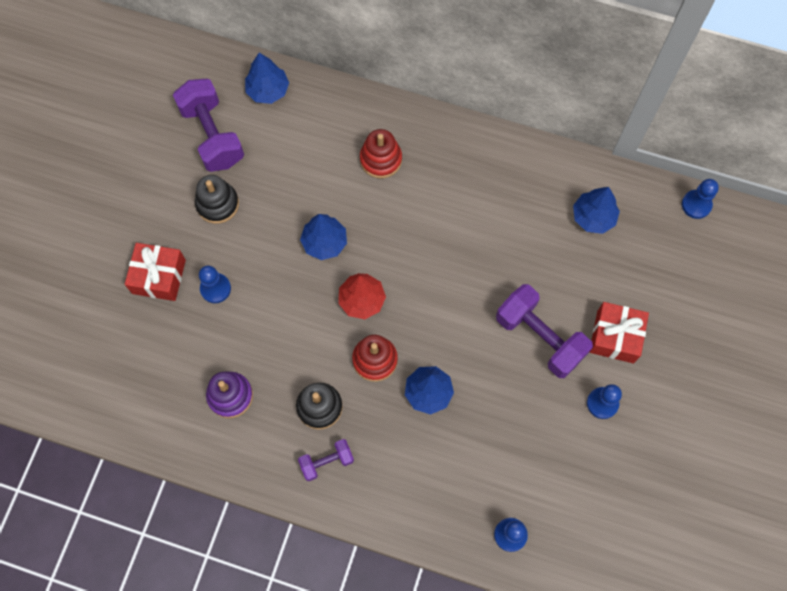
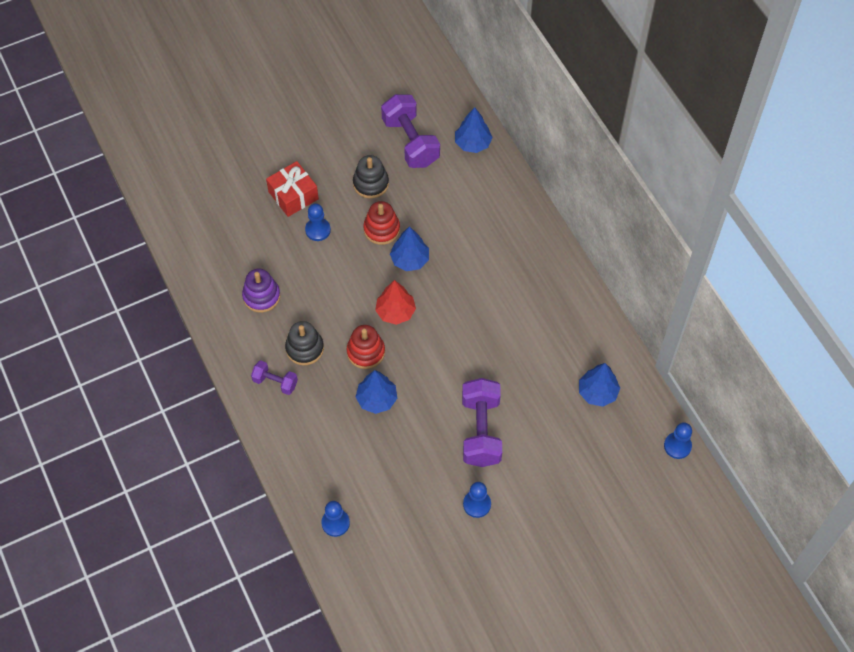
camera: 45 degrees right, 10 degrees down
(212, 135) = (410, 142): purple dumbbell -> purple dumbbell turned 45 degrees counterclockwise
(381, 159) = (498, 241): red stacking toy -> red stacking toy (381, 229)
(615, 336) = (530, 474): red gift -> none

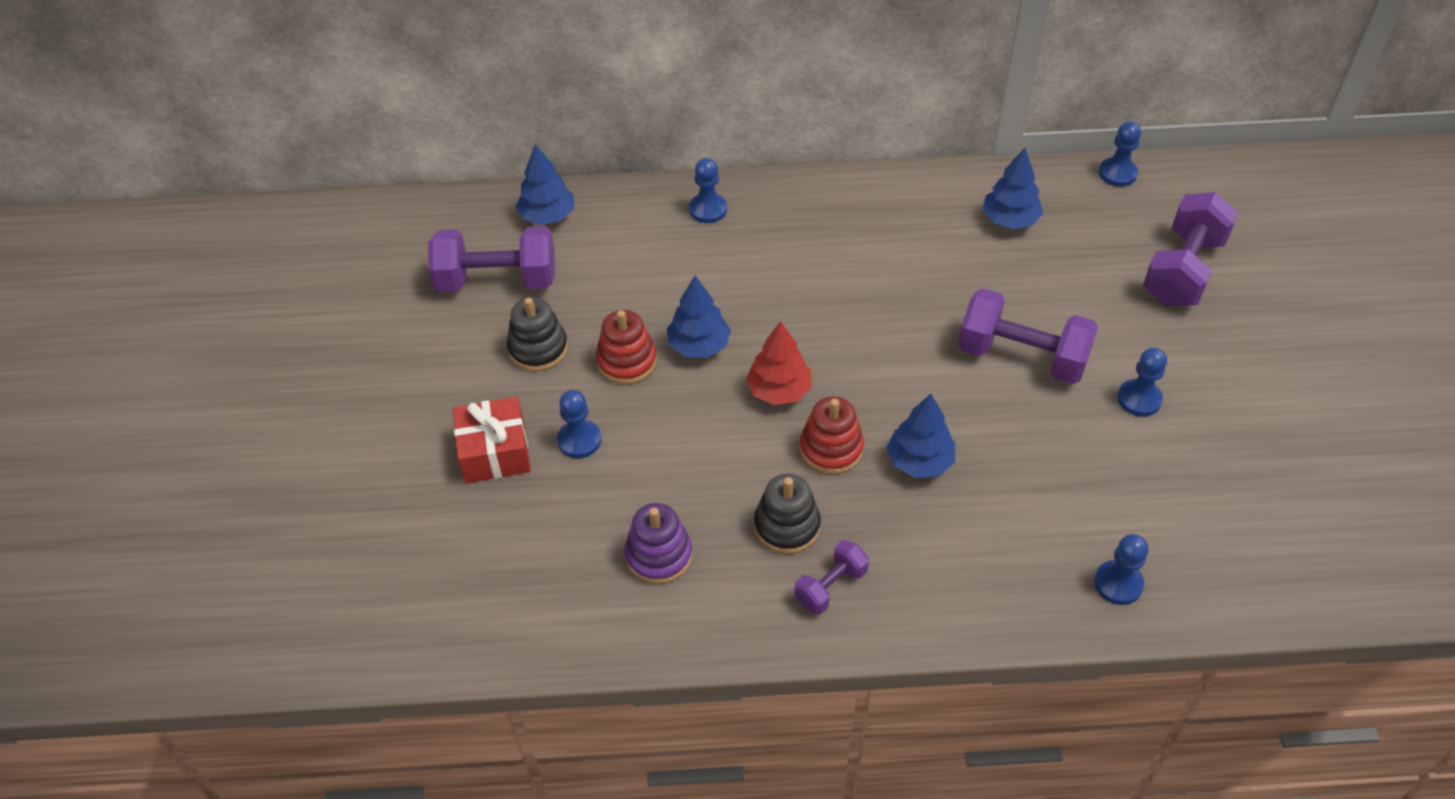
camera: 65 degrees left, 10 degrees down
(520, 222) = (708, 209): none -> blue pawn
(602, 506) = (1182, 270): none -> purple dumbbell

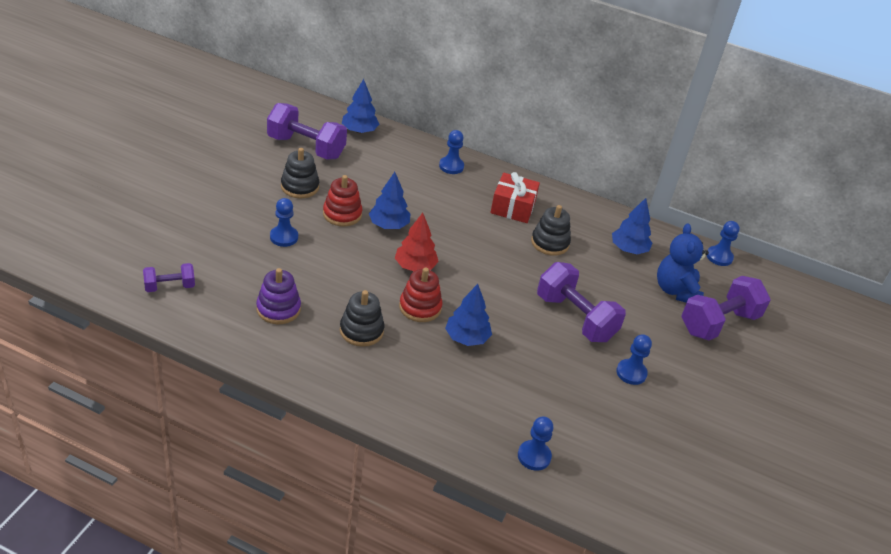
camera: 20 degrees right, 10 degrees down
(495, 452) = (235, 221): red gift -> red gift (513, 207)
(830, 587) = (360, 371): purple dumbbell -> purple dumbbell (169, 286)
(913, 262) = (550, 243): none -> black stacking toy
(1105, 251) = (676, 291): none -> blue teddy bear

